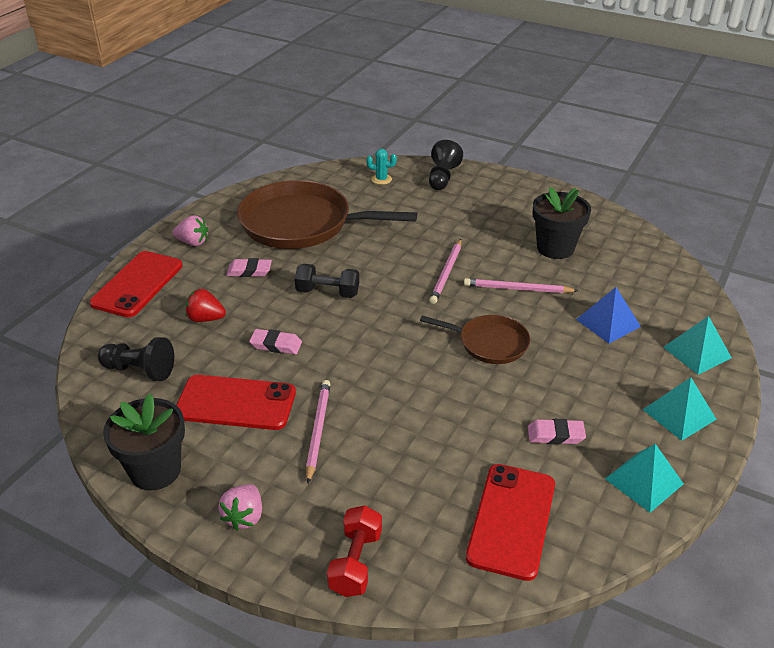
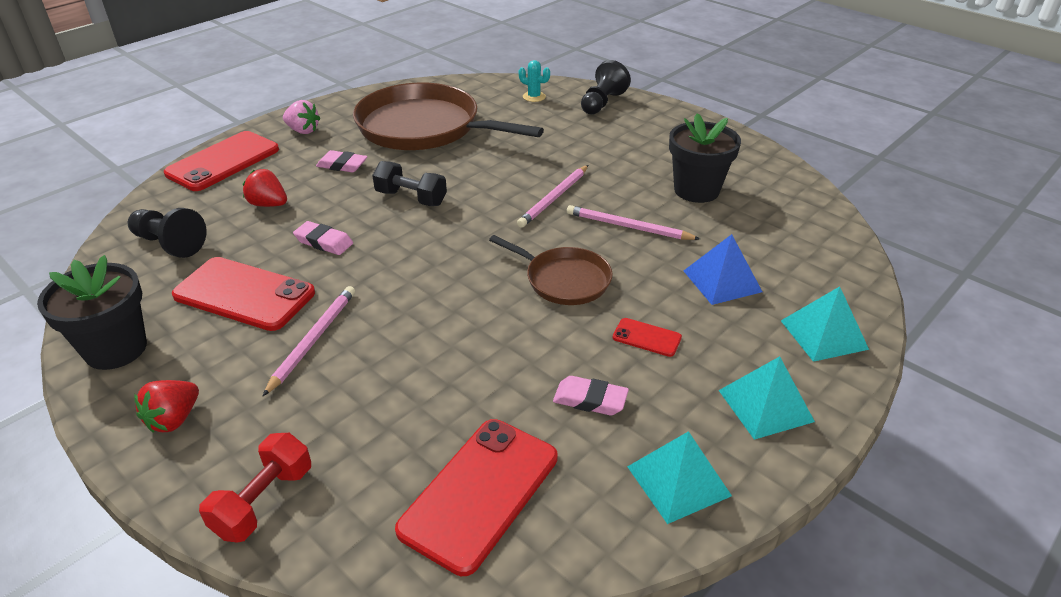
camera: 15 degrees right, 0 degrees up
(244, 517) = (174, 419): pink strawberry -> red strawberry
(573, 379) = (646, 337): none -> red phone

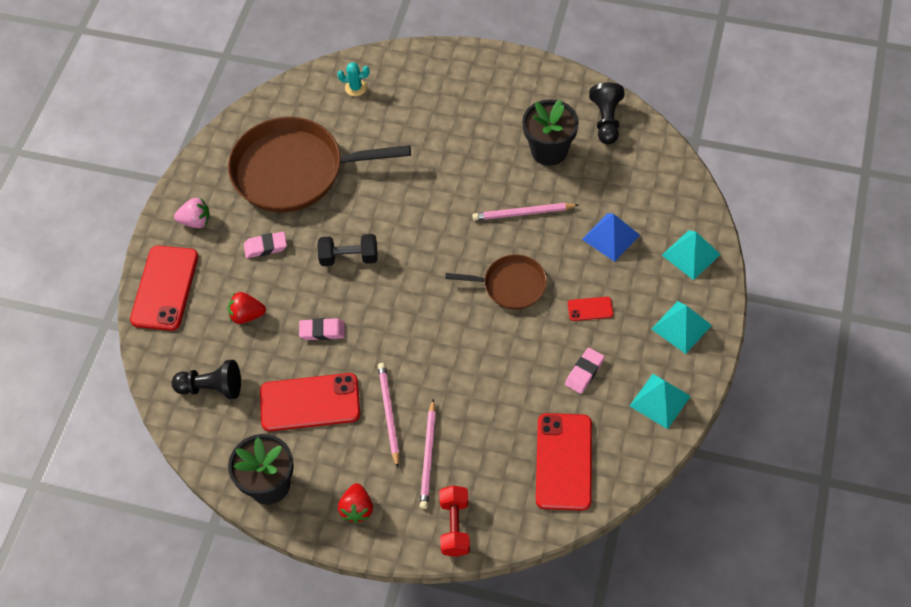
camera: 25 degrees left, 20 degrees up
(554, 198) = (453, 208): pink pencil -> pink pencil (428, 456)
(590, 399) = (584, 372): pink eraser -> pink eraser turned 45 degrees counterclockwise
(602, 103) = (418, 71): black pawn -> black pawn (606, 121)

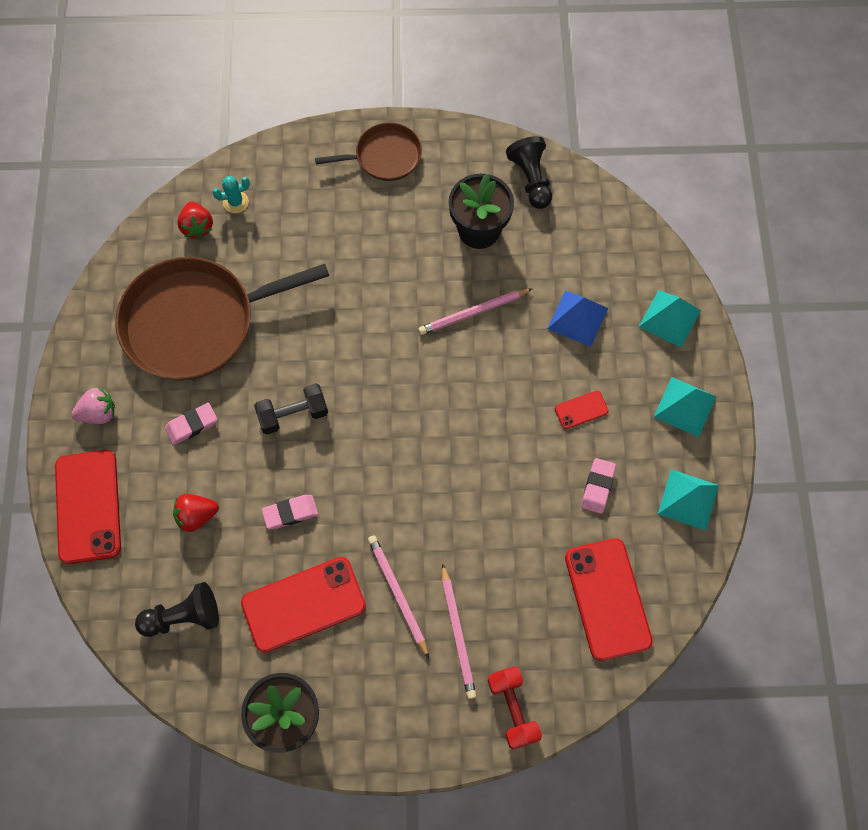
camera: 20 degrees left, 10 degrees up
(357, 509) = (397, 719): red strawberry -> red strawberry (197, 227)
(511, 285) = (486, 403): brown pan -> brown pan (384, 156)

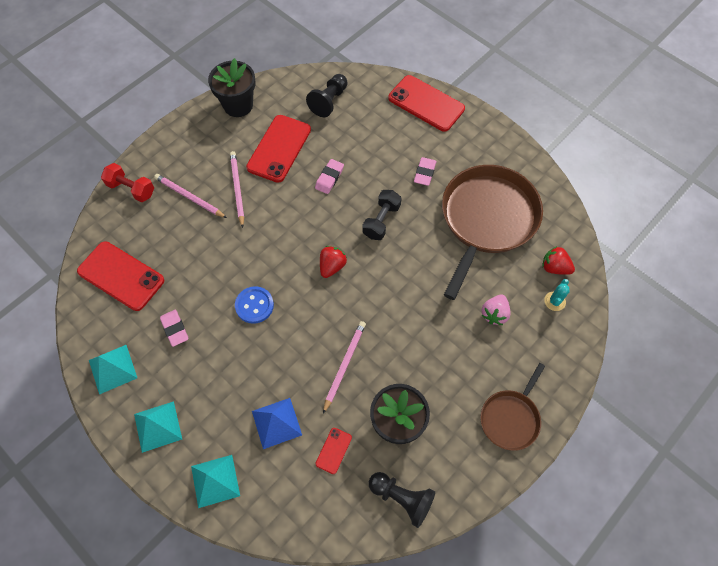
camera: 135 degrees right, 5 degrees down
(99, 413) = (474, 140): pink strawberry -> pink strawberry (494, 314)
(196, 516) = (372, 140): red strawberry -> red strawberry (332, 266)
(397, 594) = (237, 189): pink pencil -> pink pencil turned 120 degrees counterclockwise
(501, 441) = (254, 305): none -> blue button
(581, 410) = (223, 365): red phone -> red phone (333, 450)

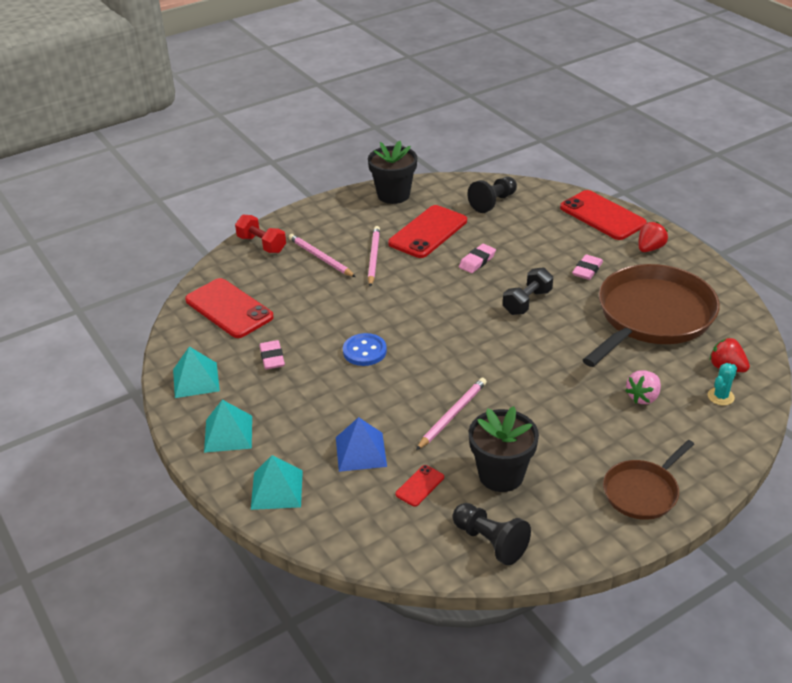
camera: 15 degrees right, 25 degrees down
(332, 266) = (460, 331): red strawberry -> red strawberry (650, 248)

